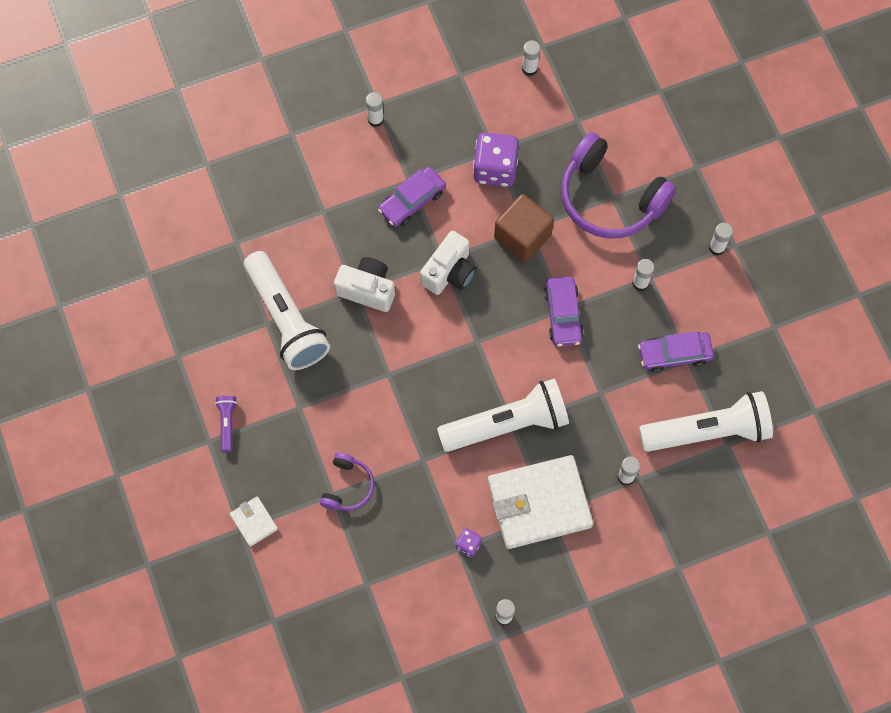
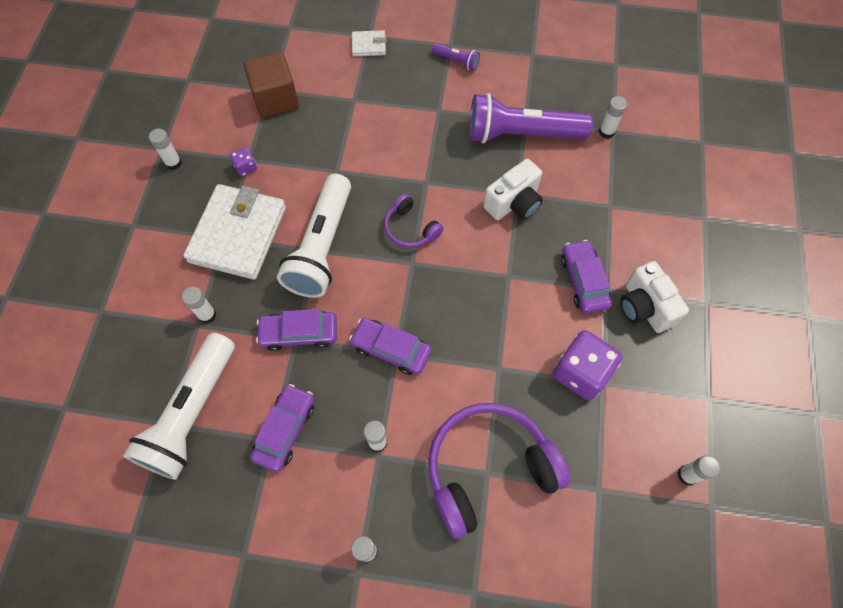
camera: 120 degrees right, 5 degrees down
(286, 319) = (521, 134): white flashlight -> purple flashlight
(347, 486) = (352, 112): purple headphones -> purple headphones (410, 229)
(375, 119) = (689, 293): white glue stick -> white glue stick (606, 132)
(449, 272) = (492, 275): white camera -> white camera (644, 307)
(522, 236) = (493, 358): brown cube -> brown cube (275, 99)
(594, 393) = (299, 333): none -> purple car

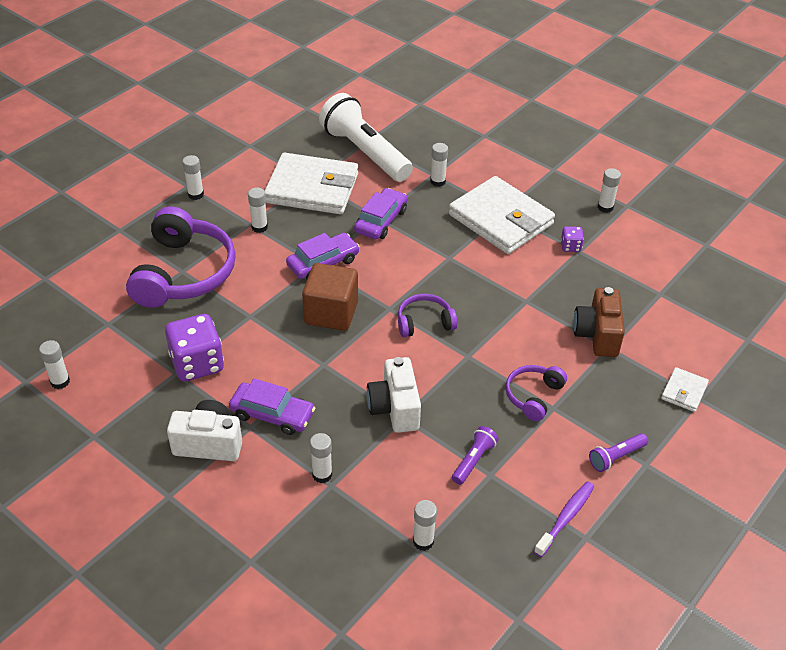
camera: 120 degrees right, 20 degrees down
(275, 99) = (644, 293): brown cube -> brown cube (331, 313)
(285, 430) = (312, 188): purple car -> white wallet
(322, 247) = (450, 261): white flashlight -> none
(345, 111) = (597, 335): none -> brown camera
(436, 125) = (533, 396): none -> purple headphones
(521, 134) = (473, 460): purple flashlight -> purple flashlight, size x0.43
(526, 69) = (566, 518): none -> purple toothbrush
(607, 216) = (322, 474): none -> white glue stick

